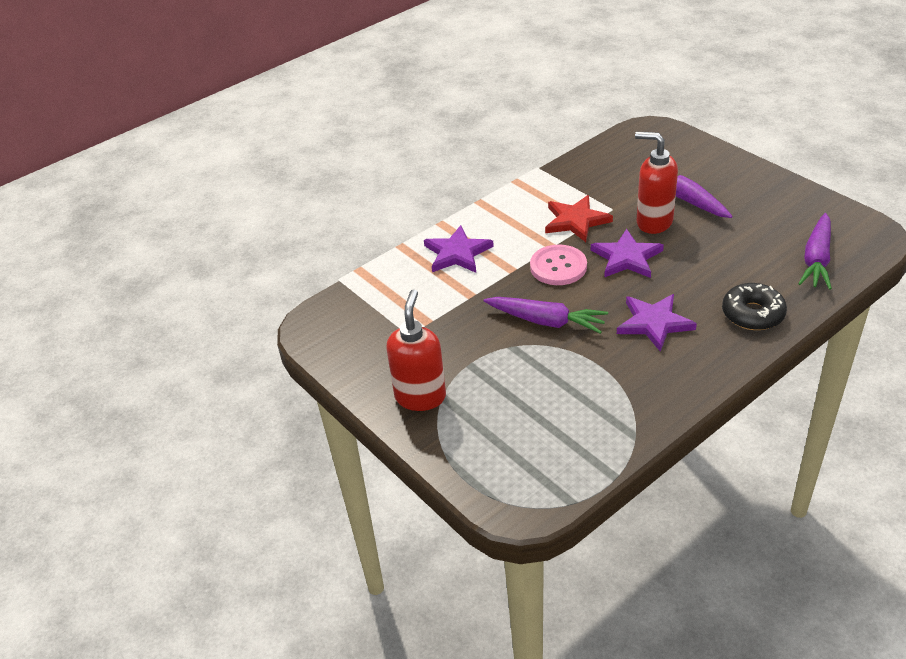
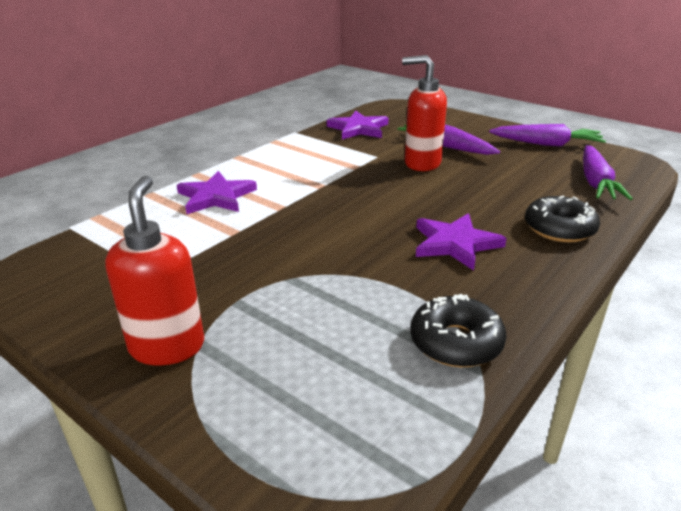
camera: 15 degrees left, 10 degrees down
(546, 321) = (328, 250): purple carrot -> purple carrot (546, 144)
(558, 267) = (332, 202): pink button -> none
(576, 221) = (342, 166): red star -> none
(624, 413) = (456, 342): none -> black donut
(627, 258) = (404, 191): purple star -> purple star (358, 129)

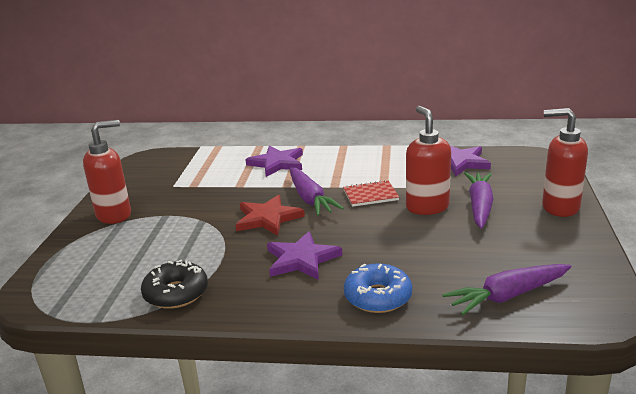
camera: 60 degrees right, 5 degrees down
(342, 237) = (268, 218): none -> red star
(365, 176) = (370, 195): none -> red notebook
(481, 126) = (559, 207): none -> red soap dispenser
(546, 144) = (569, 250): purple carrot -> purple carrot (310, 199)
(559, 229) = (378, 297): black donut -> blue donut

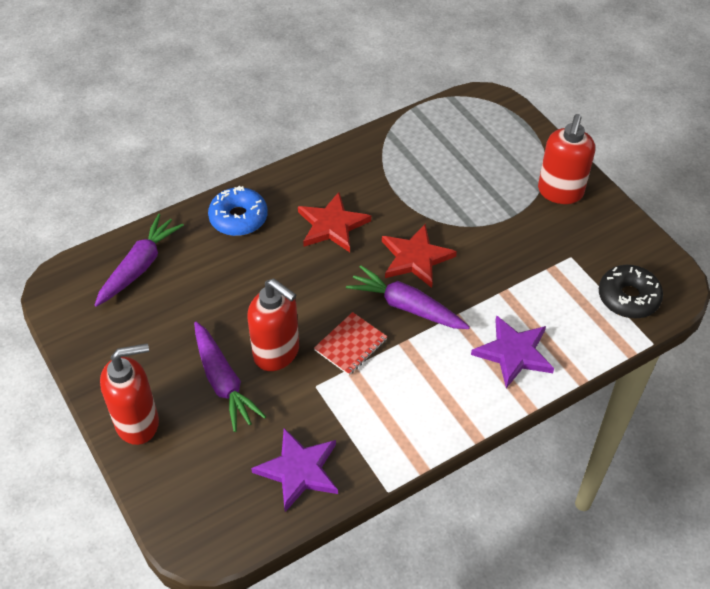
camera: 140 degrees right, 25 degrees up
(176, 293) = (390, 150): black donut -> black donut (628, 297)
(301, 259) = (332, 225): purple star -> red star

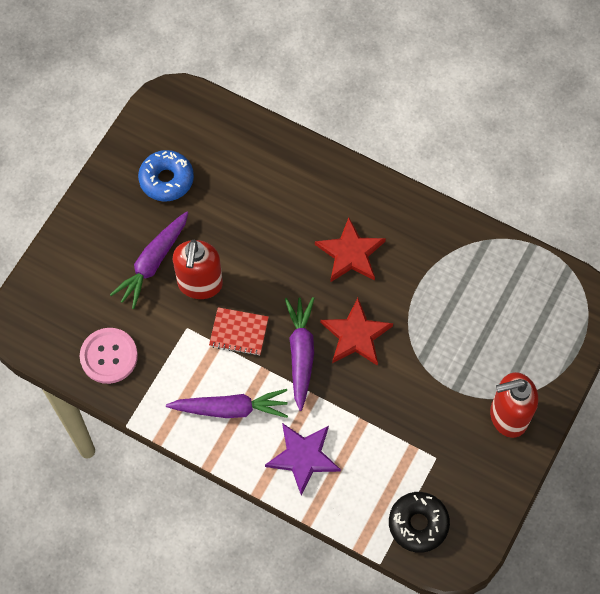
camera: 60 degrees right, 15 degrees up
(138, 423) = (87, 228): red soap dispenser -> none
(139, 266) = (221, 141): purple carrot -> purple carrot (230, 409)
(238, 218) = (313, 180): blue donut -> blue donut (166, 180)
(298, 470) = (109, 356): purple star -> pink button

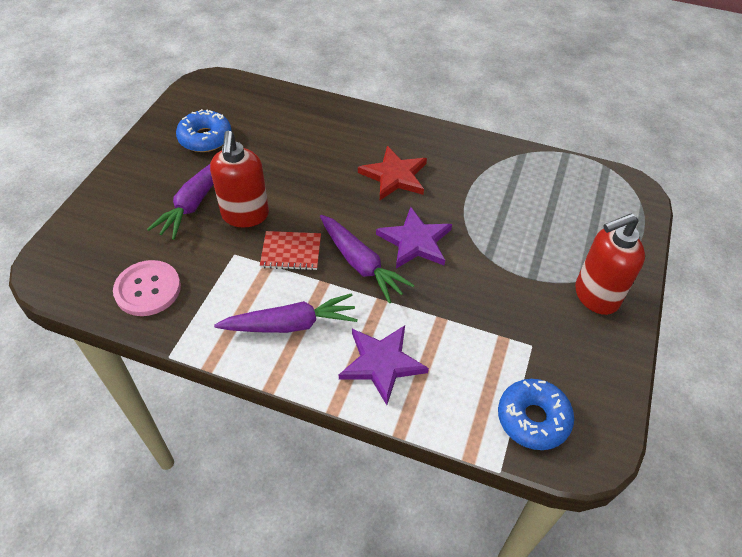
camera: 10 degrees left, 15 degrees down
(301, 354) = (361, 264): purple carrot -> purple carrot turned 150 degrees clockwise
(356, 335) = (415, 241): red star -> purple star
(418, 524) = (533, 419): black donut -> blue donut

